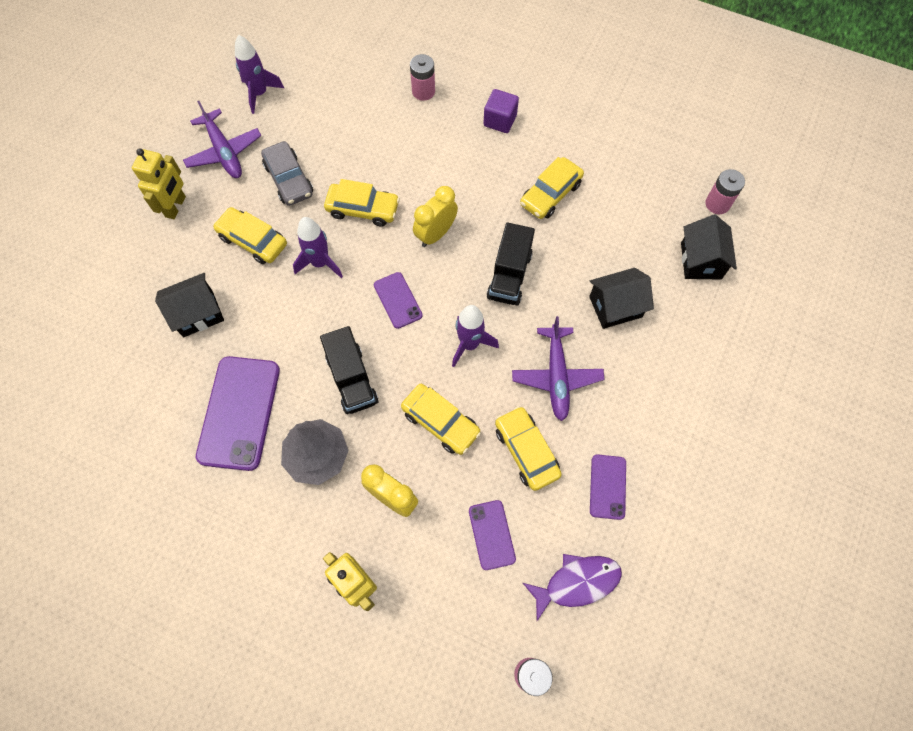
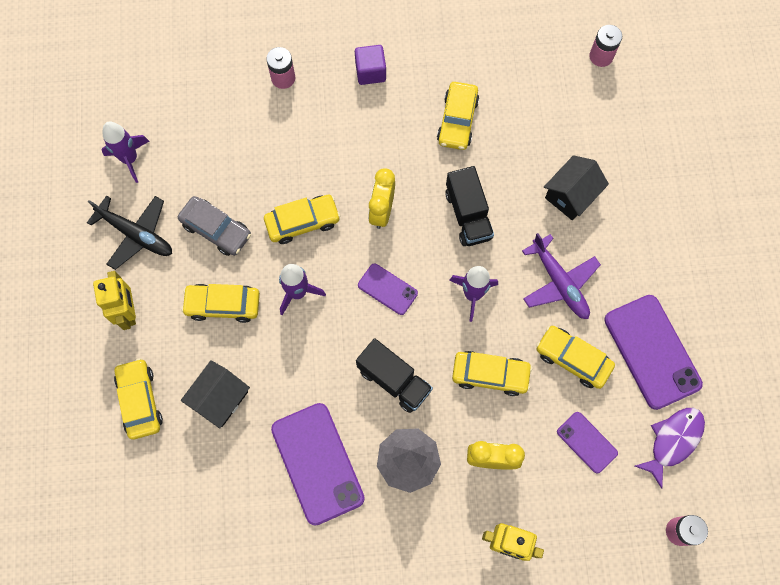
camera: 30 degrees left, 5 degrees up
(135, 280) = (140, 401): none -> yellow car
(224, 151) = (136, 234): purple plane -> black plane
(607, 486) = (652, 351): purple phone -> purple phone, size x1.88
(700, 261) = (616, 116): black house -> none

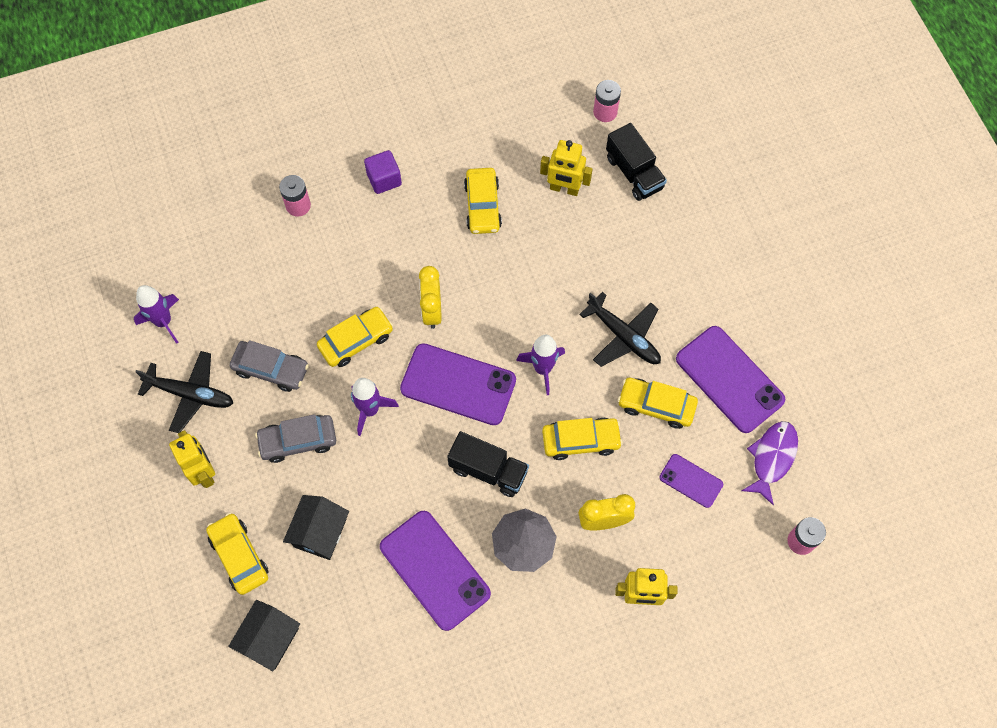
camera: 15 degrees left, 5 degrees down
(223, 305) = (298, 441): yellow car -> grey car
(387, 289) = (458, 384): purple phone -> purple phone, size x1.88
(468, 215) = (517, 294): black truck -> black truck (634, 173)
(540, 123) = (564, 189): none -> yellow robot
(559, 282) = (623, 336): purple plane -> black plane
(571, 195) = (612, 251): black house -> black house (269, 639)

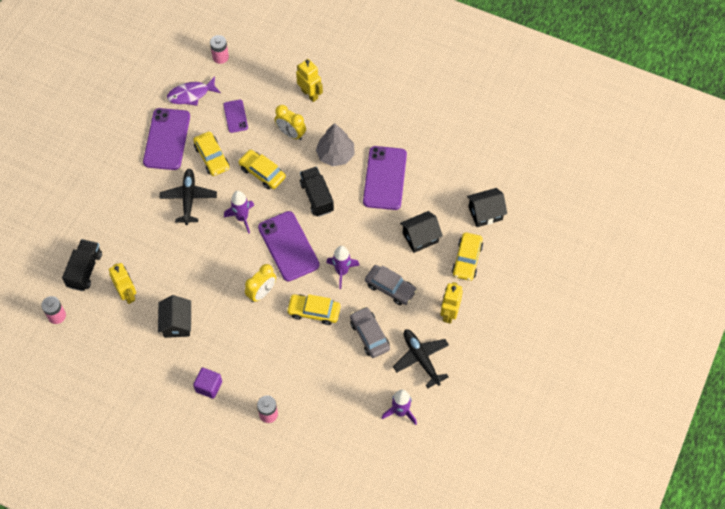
camera: 135 degrees left, 5 degrees down
(482, 206) = (177, 323): yellow car -> black house

